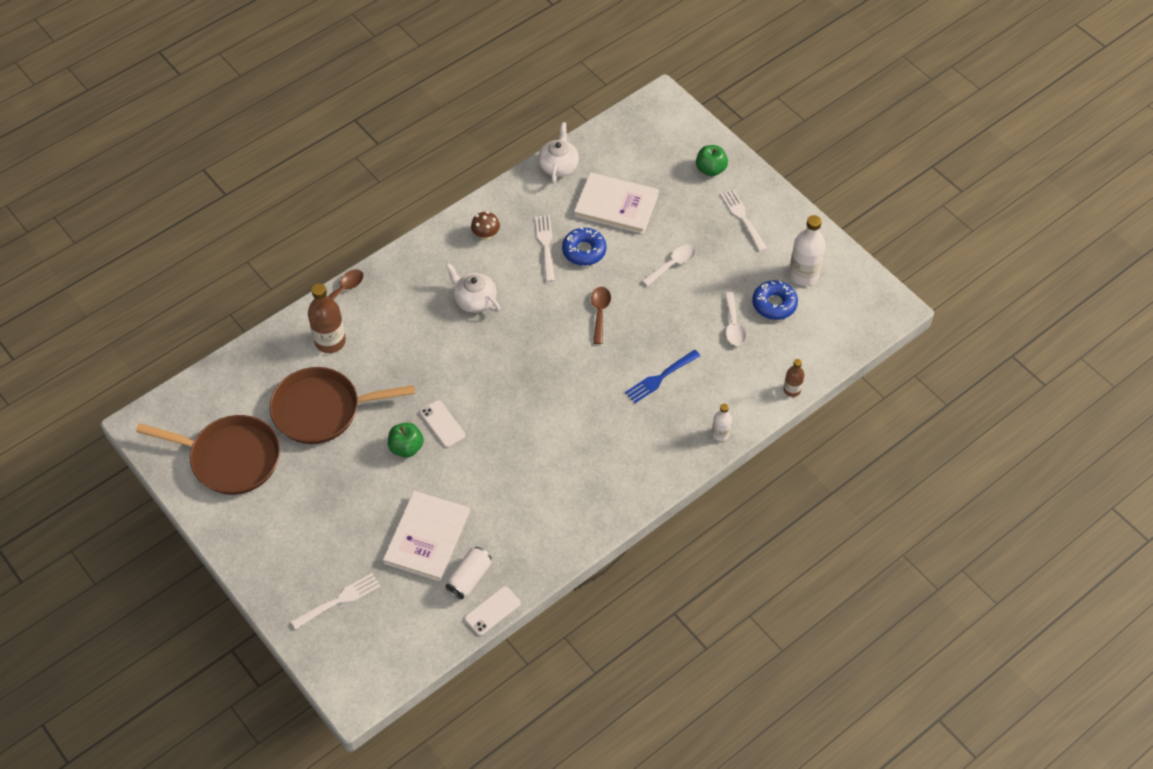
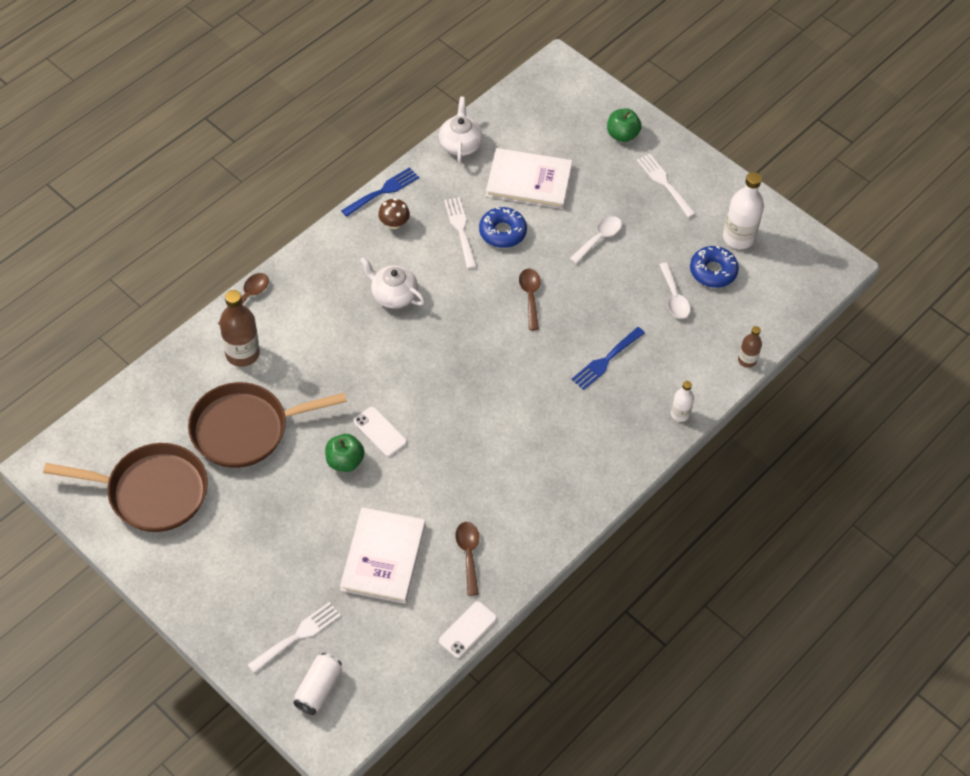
camera: 10 degrees left, 0 degrees up
(469, 578) = (436, 596): white can -> white can (318, 688)
(480, 204) = (383, 191): none -> blue fork
(504, 543) = (468, 554): none -> brown spoon

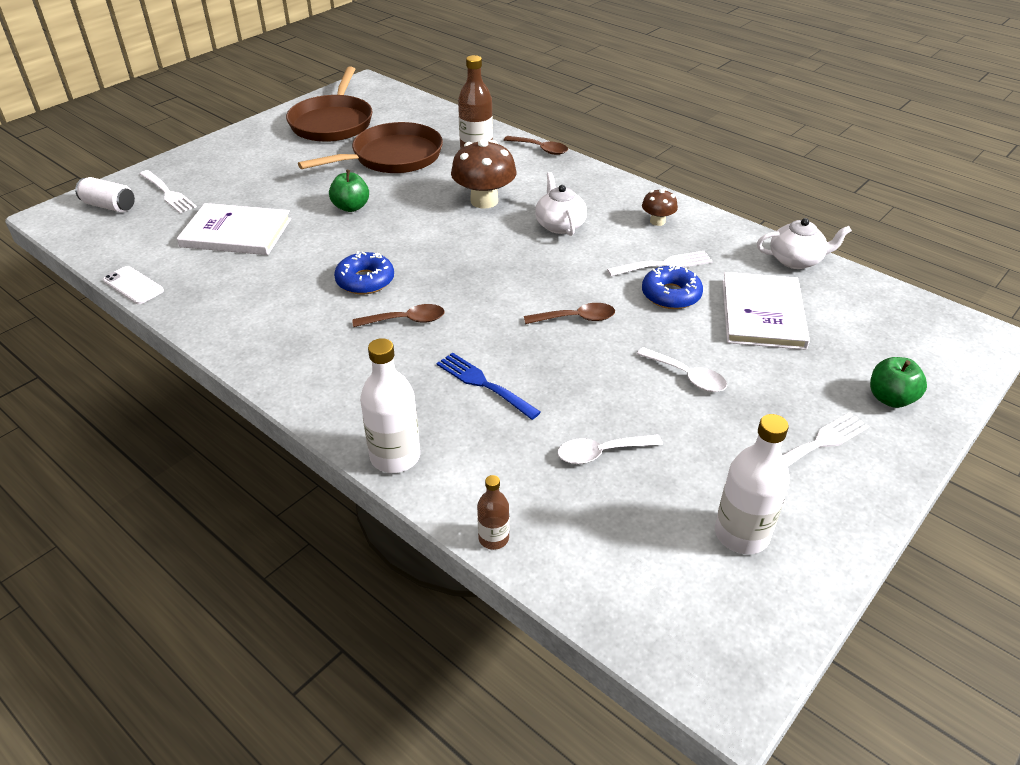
camera: 90 degrees right, 15 degrees down
(245, 429) = (392, 157): brown pan -> brown pan turned 75 degrees clockwise
(345, 350) = (484, 201): none -> brown mushroom
(380, 432) = (384, 224): white phone -> none
(383, 191) = (700, 213): blue fork -> none
(393, 295) = (559, 225): white teapot -> white teapot turned 45 degrees counterclockwise
(468, 554) = (223, 283): brown spoon -> brown spoon (406, 320)
(680, 414) = (395, 457): white bottle -> white bottle, size x1.80
(713, 271) = (662, 499): blue donut -> blue donut (365, 281)

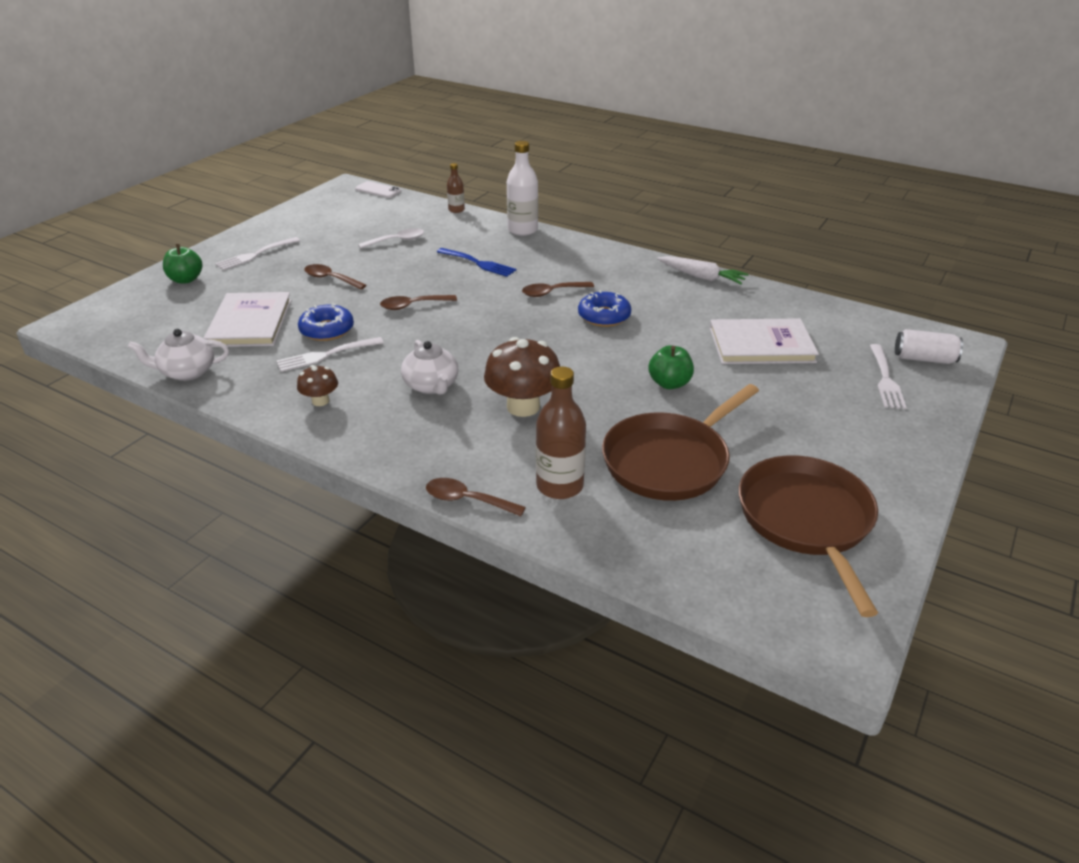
camera: 170 degrees right, 5 degrees down
(133, 286) = (796, 295): white phone -> white phone (378, 190)
(168, 193) = (885, 379): white fork -> white fork turned 120 degrees counterclockwise
(210, 325) = (701, 277): none -> white carrot
(687, 376) = (330, 279): white spoon -> brown spoon
(741, 534) = (322, 220): white bottle -> none

